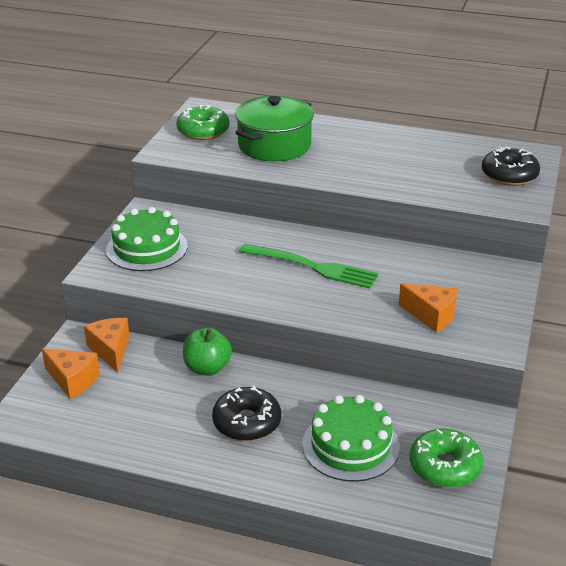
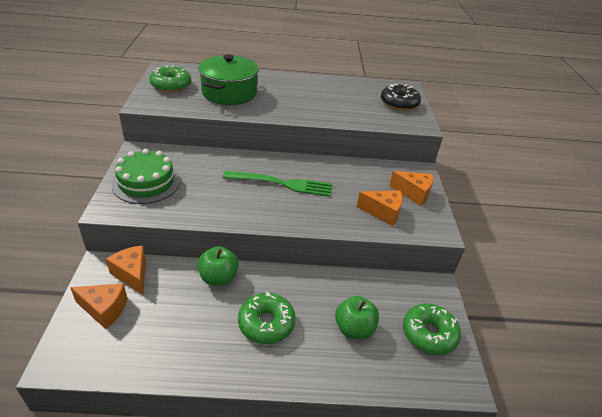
camera: 20 degrees left, 5 degrees up
(247, 422) = (266, 323): black donut -> green donut
(350, 445) = (354, 329): green cake -> green apple
(487, 298) = (413, 193): none -> orange cheese

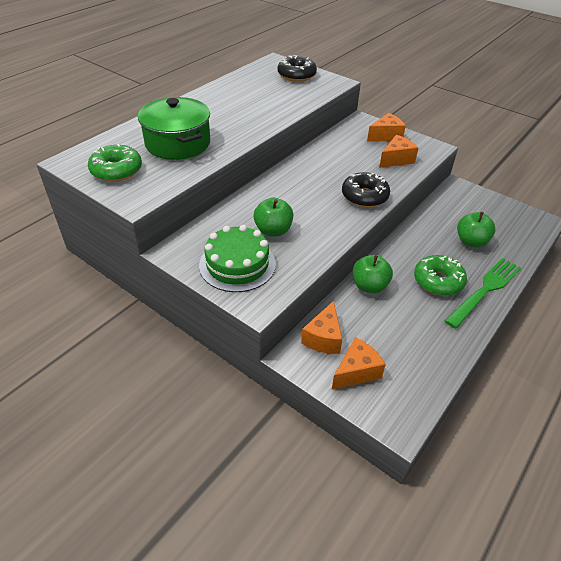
camera: 50 degrees left, 5 degrees up
(132, 274) = (323, 338): orange cheese -> orange cheese turned 75 degrees counterclockwise
(202, 183) = (273, 230): none -> green apple
(283, 184) = (316, 188): green fork -> green fork (485, 290)
(301, 213) = (364, 196): none -> black donut
(429, 334) = (496, 212): green donut -> none

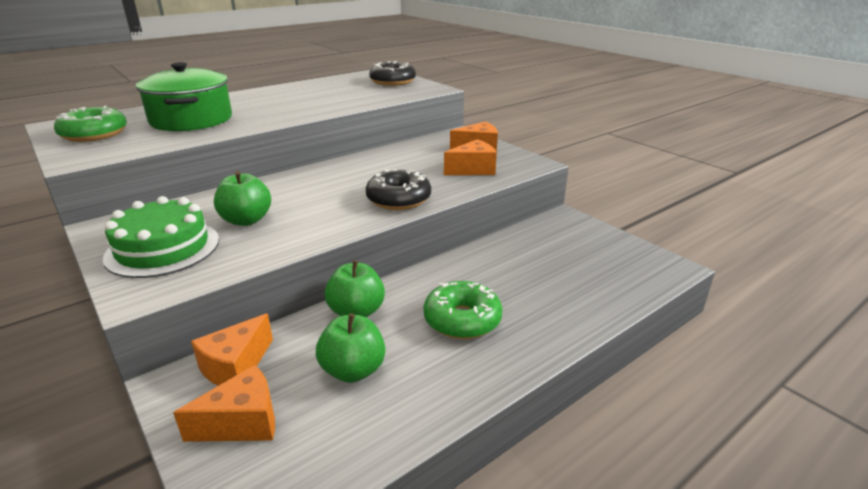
camera: 15 degrees right, 15 degrees down
(471, 242) = (545, 279): green apple -> green apple (353, 370)
(485, 290) = (529, 341): green fork -> none

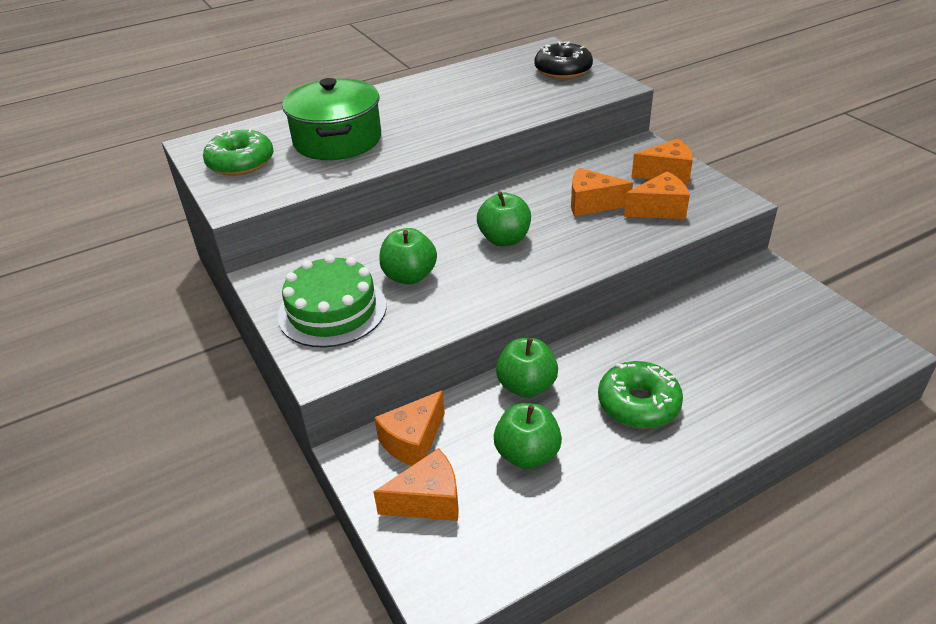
camera: 10 degrees right, 10 degrees up
(339, 192) = (504, 239): none -> green apple
(398, 199) = (572, 253): black donut -> none
(416, 168) = (592, 204): none -> orange cheese

